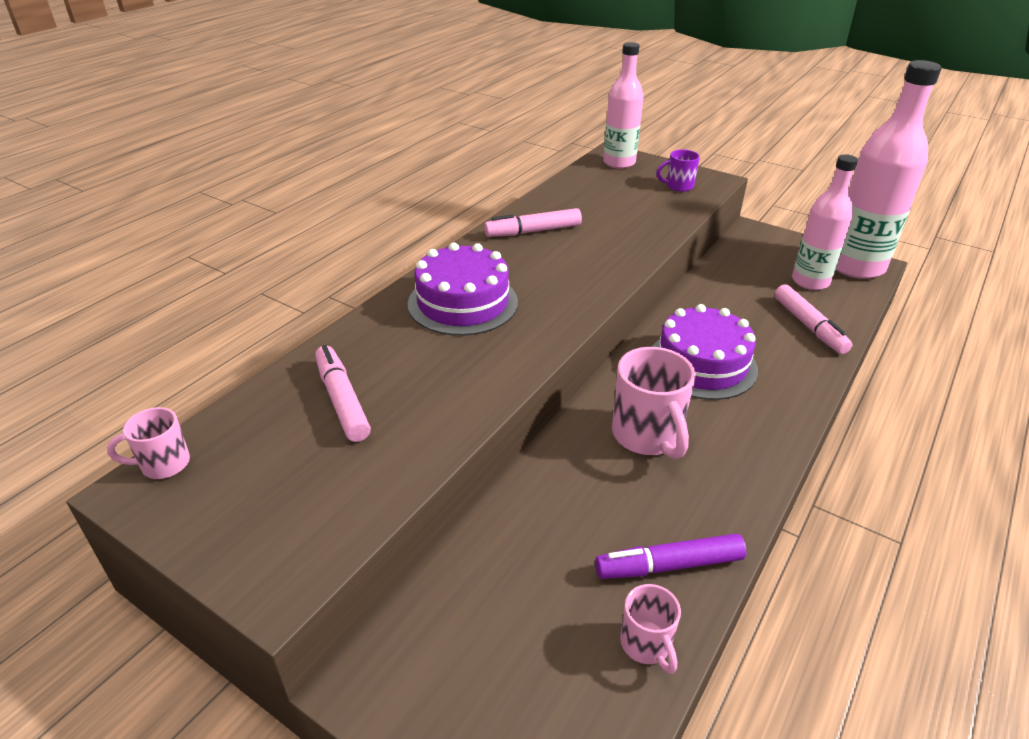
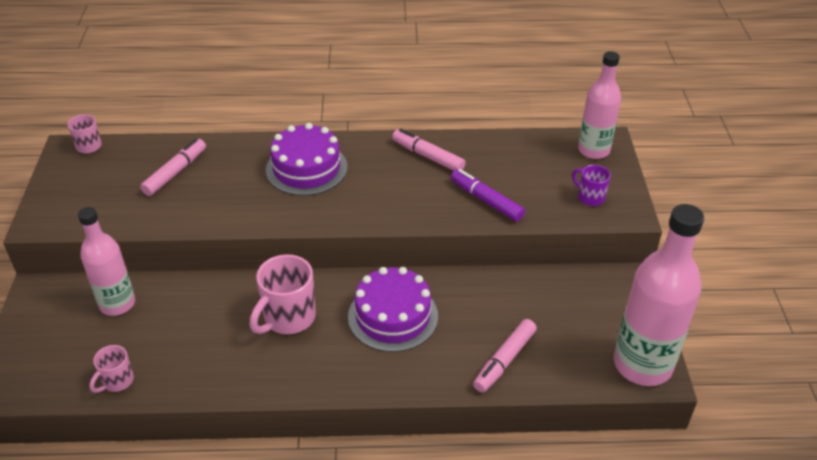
camera: 55 degrees right, 5 degrees up
(669, 565) = (180, 370): purple marker -> purple marker (486, 201)
(810, 281) = (580, 341): pink bottle -> pink bottle (117, 304)

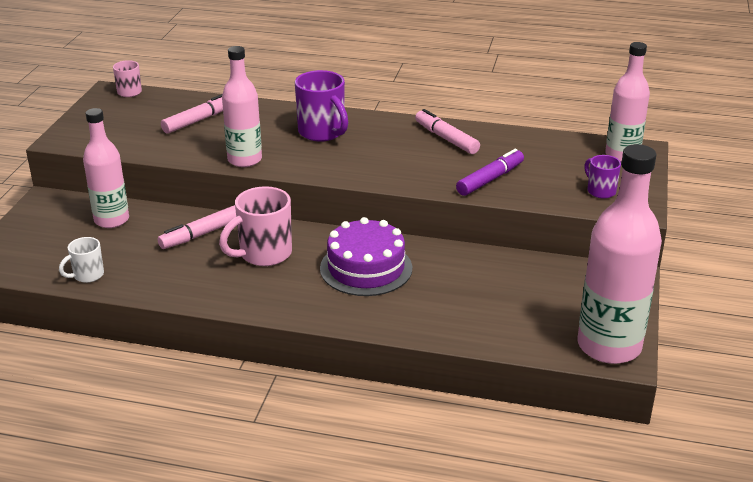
camera: 15 degrees right, 10 degrees down
(117, 381) = (87, 275): pink mug -> white mug
(241, 217) = (244, 160): none -> pink bottle
(306, 168) = (322, 133): purple cake -> purple mug
(486, 201) = (490, 179): purple marker -> purple marker turned 75 degrees clockwise
(504, 360) = (464, 319): pink marker -> pink marker (202, 234)

